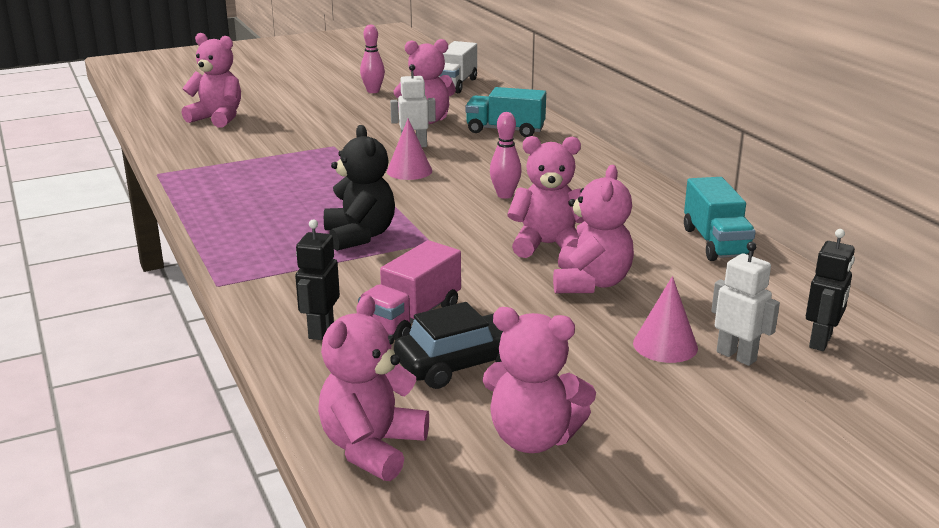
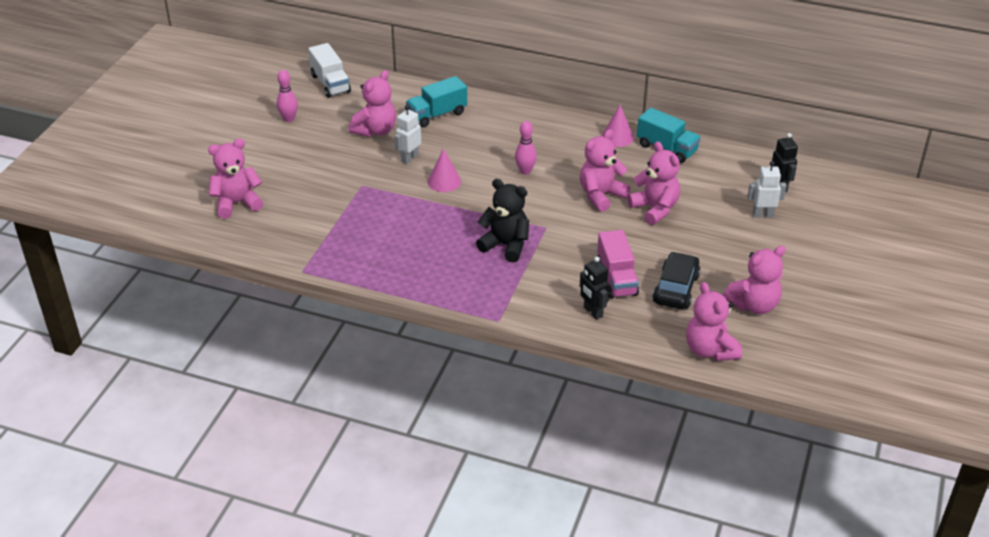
camera: 45 degrees left, 15 degrees up
(665, 345) = (732, 226): pink cone -> pink cone (617, 137)

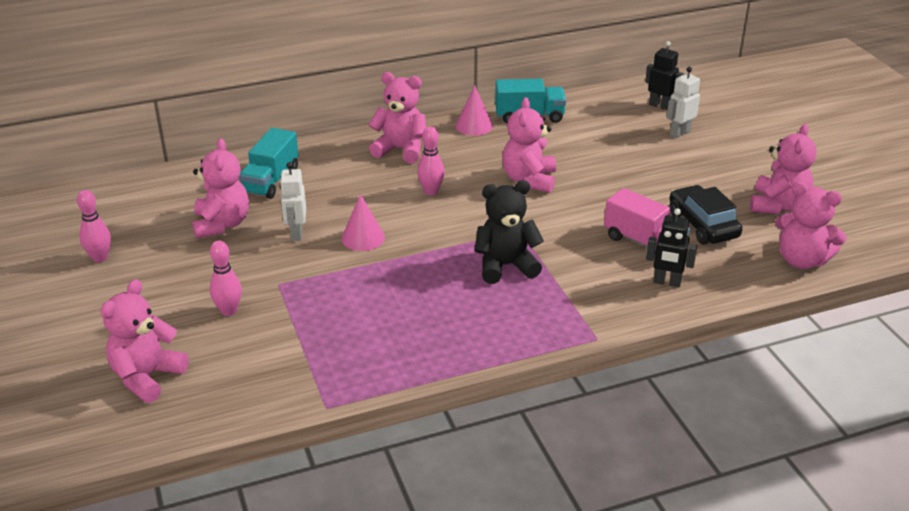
camera: 40 degrees left, 5 degrees down
(317, 187) = (229, 311): none -> pink bowling pin
(330, 83) = (107, 202): white truck -> none
(655, 209) = (590, 169): pink teddy bear -> pink teddy bear (401, 150)

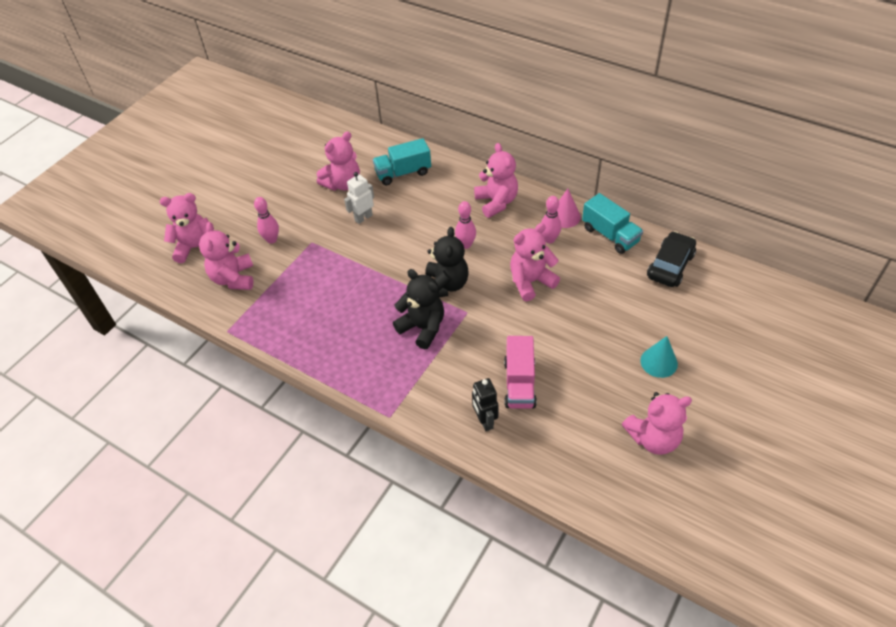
camera: 55 degrees right, 15 degrees up
(100, 258) = (271, 163): pink bowling pin -> pink bowling pin (549, 239)
(363, 238) = (387, 247): pink cone -> none
(468, 227) = (446, 285): none -> black teddy bear
(660, 106) = (714, 294): black robot -> none
(679, 133) = (689, 326): white robot -> none
(701, 164) = (659, 362): none -> turquoise cone
(702, 225) = (576, 405): black car -> black car (670, 266)
(801, 260) = (593, 489): pink teddy bear -> pink teddy bear (233, 278)

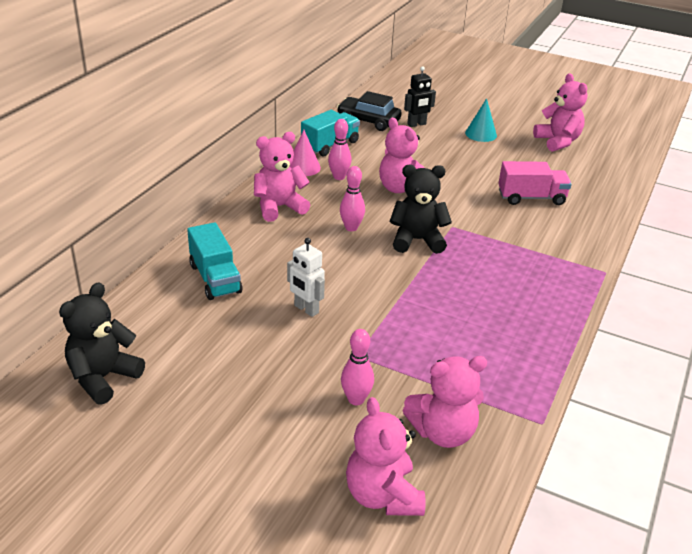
camera: 100 degrees left, 15 degrees down
(343, 184) = (232, 334): pink teddy bear -> none
(422, 328) = (482, 254): black teddy bear -> black teddy bear (103, 378)
(485, 421) = (581, 216): black robot -> black robot (416, 124)

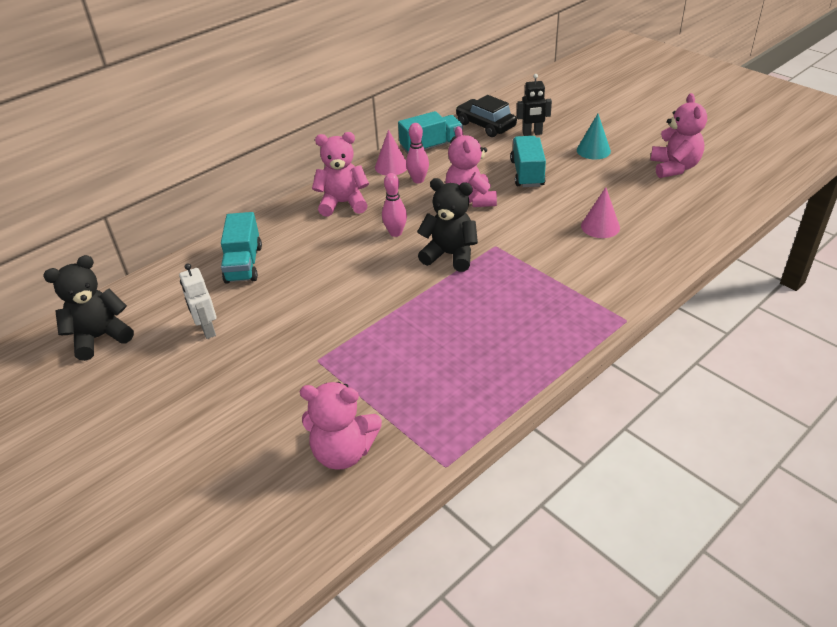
camera: 25 degrees right, 5 degrees up
(306, 309) = (301, 306): white robot -> white robot (207, 330)
(356, 399) = (287, 402): pink bowling pin -> none
(383, 495) = (249, 498): pink teddy bear -> none
(436, 160) = (527, 173): none -> turquoise truck
(531, 198) = (600, 226): pink truck -> pink cone

